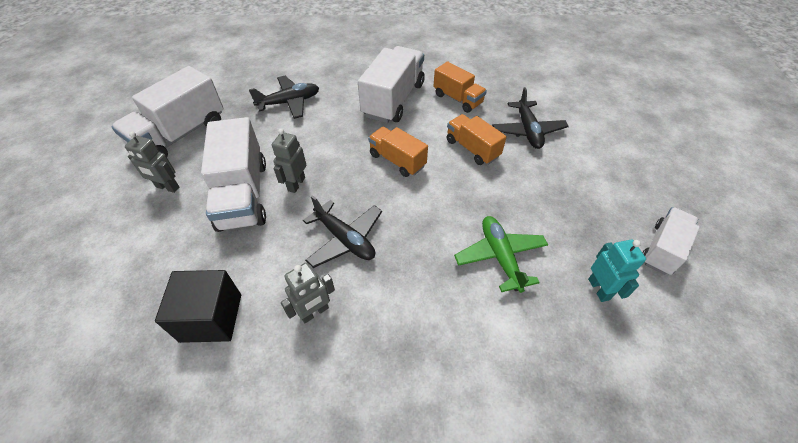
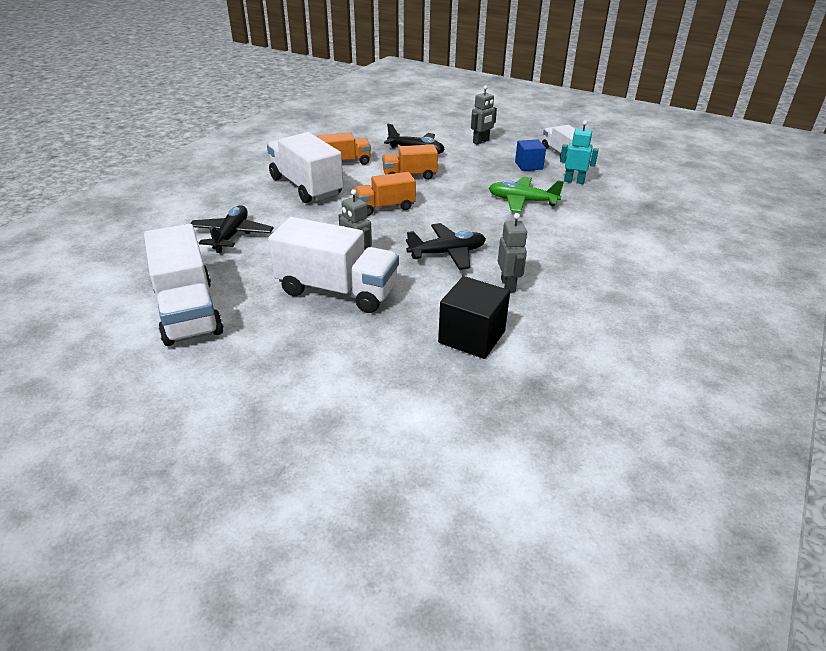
camera: 60 degrees left, 15 degrees down
(167, 187) = (269, 335): grey robot -> grey robot (481, 141)
(594, 229) = (528, 165): none -> blue cube

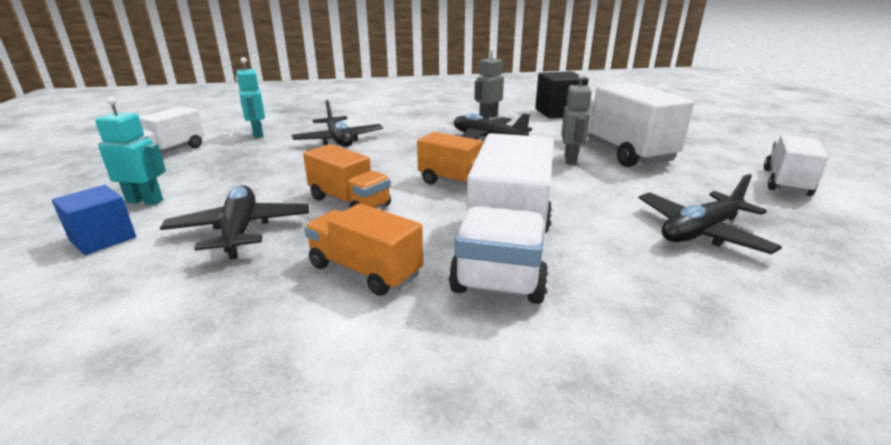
camera: 130 degrees left, 10 degrees down
(188, 311) = (786, 182): white truck -> white truck, size x0.60
(481, 141) = (145, 201): grey robot -> turquoise robot
(522, 201) = (339, 140): green plane -> black plane
(528, 165) = (229, 157): blue cube -> blue cube (103, 239)

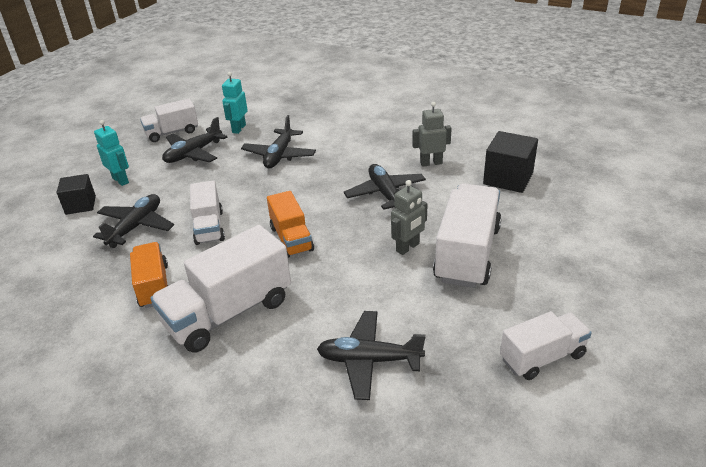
camera: 40 degrees right, 10 degrees up
(103, 239) = (80, 205): blue cube -> black cube
(226, 159) = (193, 153): none -> black plane
(349, 202) = (209, 227): orange truck -> white truck

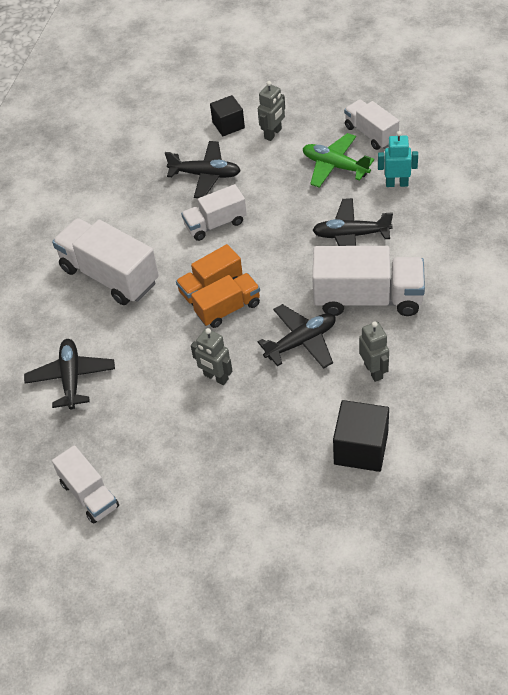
camera: 80 degrees right, 15 degrees up
(121, 180) = (273, 134): turquoise robot -> grey robot
(154, 286) = (132, 218): orange truck -> orange truck (228, 309)
(193, 153) = (335, 166): black plane -> green plane
(467, 254) = (216, 426): white truck -> white truck (368, 298)

